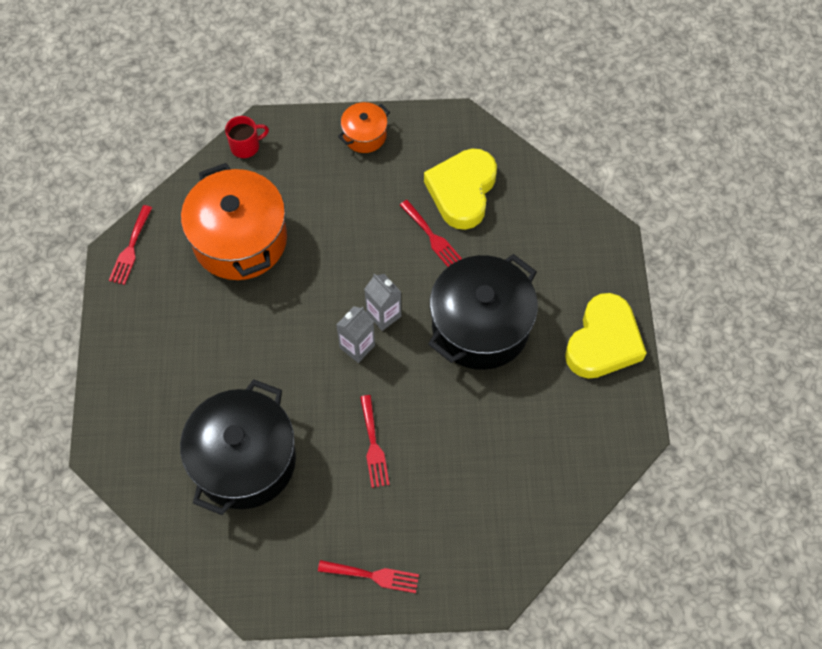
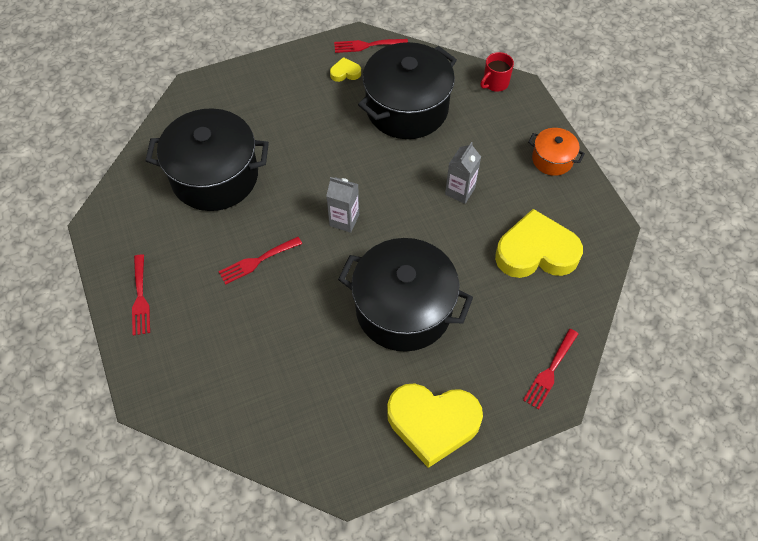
camera: 70 degrees right, 5 degrees down
(160, 283) = (345, 73): none -> yellow heart
(240, 240) = (407, 108): orange pot -> black pot
(246, 146) = (495, 83): red mug -> red mug turned 90 degrees clockwise
(383, 315) = (382, 230): grey carton -> grey carton (460, 191)
(432, 237) = (476, 243): red fork -> red fork (550, 371)

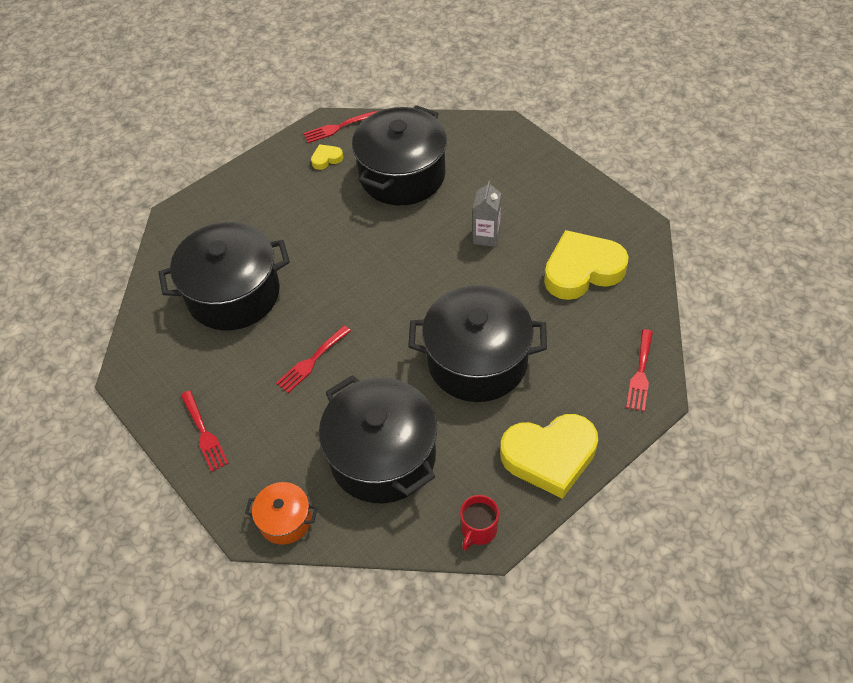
camera: 15 degrees left, 5 degrees down
(283, 371) = (382, 456): none -> black pot
(344, 220) = (383, 296): grey carton -> none
(495, 83) = (479, 128): red mug -> red mug (478, 529)
(552, 159) = (562, 182): orange pot -> orange pot (285, 520)

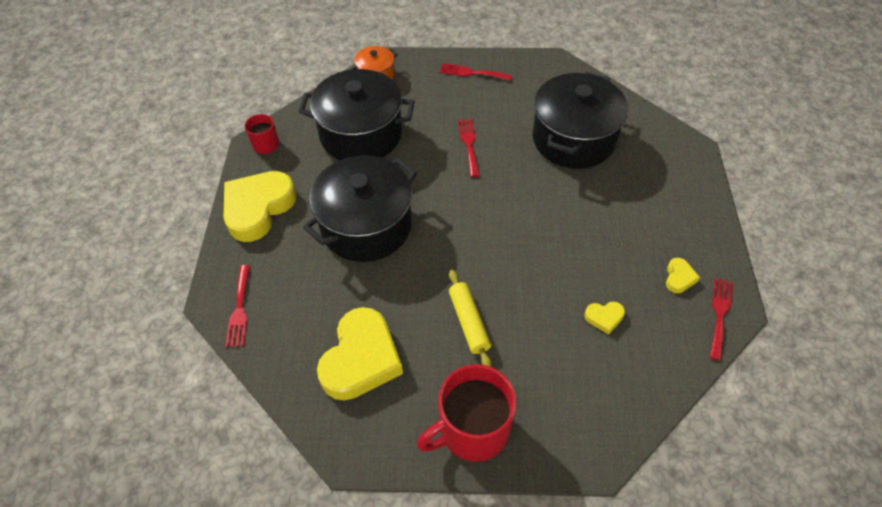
camera: 130 degrees right, 0 degrees up
(402, 175) = (604, 317): black pot -> yellow heart
(486, 236) = (469, 322): grey carton -> yellow rolling pin
(555, 185) = (472, 430): none -> red mug
(640, 374) = (239, 309): red fork -> red fork turned 150 degrees counterclockwise

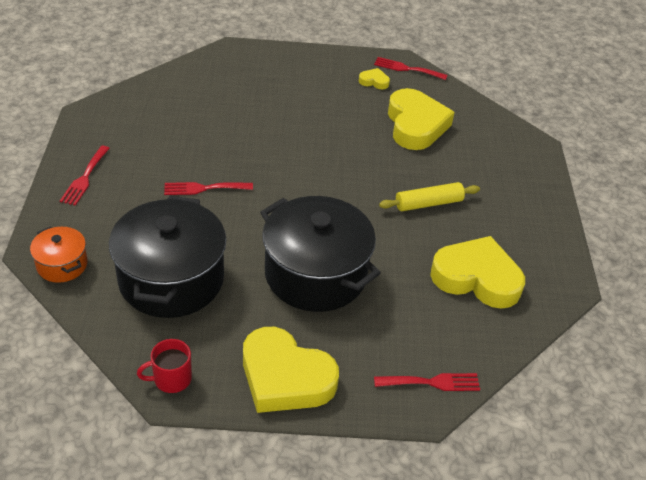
camera: 95 degrees left, 10 degrees down
(472, 430) = (529, 208): red mug -> none
(573, 139) = (208, 115): black pot -> none
(604, 317) = (415, 125): yellow heart -> yellow heart, size x2.34

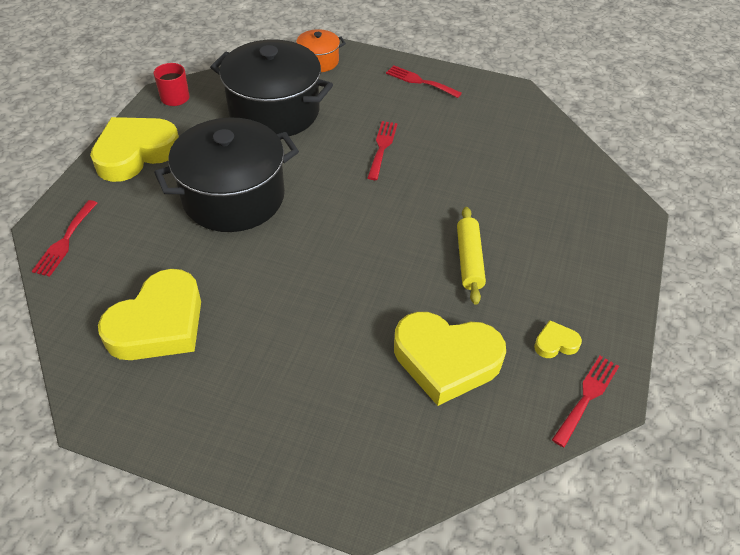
camera: 110 degrees right, 5 degrees up
(374, 81) = (555, 343): yellow heart -> yellow heart turned 135 degrees counterclockwise
(428, 203) = (291, 321): yellow rolling pin -> yellow rolling pin (469, 260)

